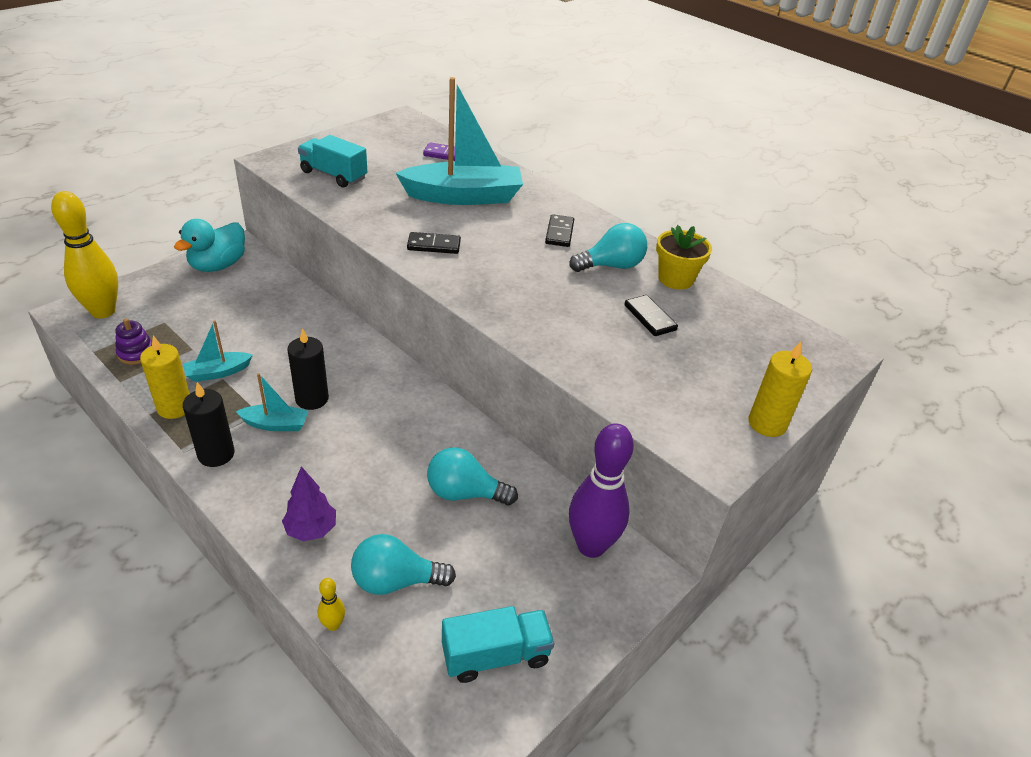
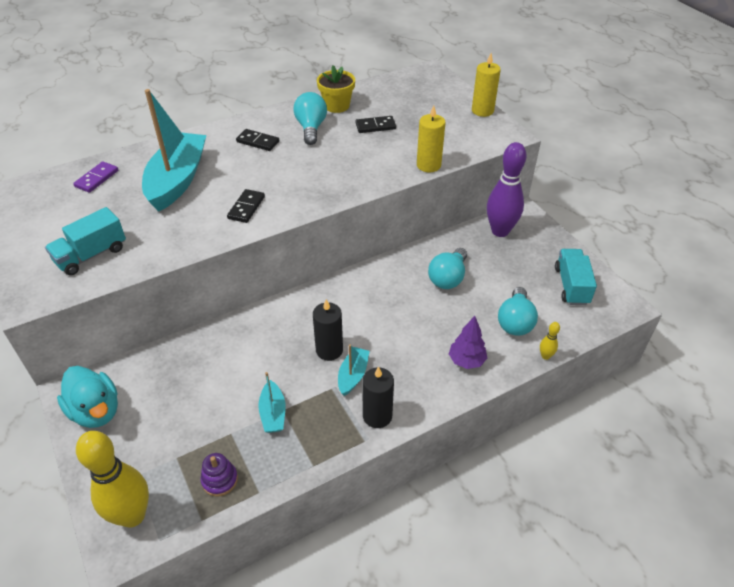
camera: 70 degrees left, 5 degrees up
(174, 407) = (311, 446): yellow candle -> yellow candle (428, 165)

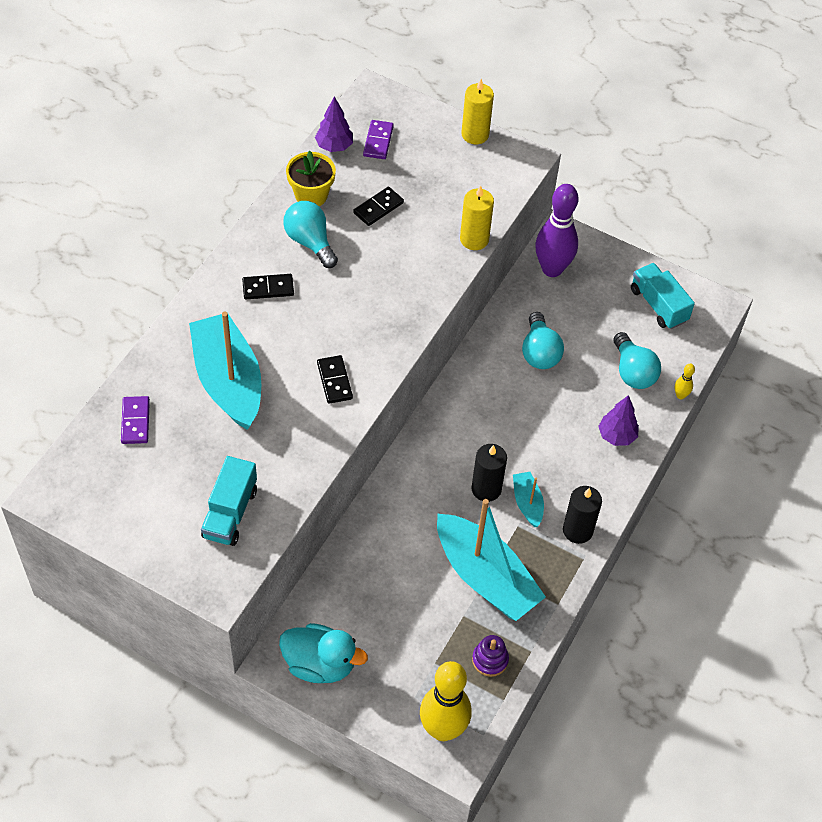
camera: 35 degrees left, 10 degrees up
(273, 413) = (485, 577): turquoise boat -> turquoise boat, size x2.13
(377, 87) = (334, 146): none -> purple tree
(409, 94) = (378, 141): none -> purple domino

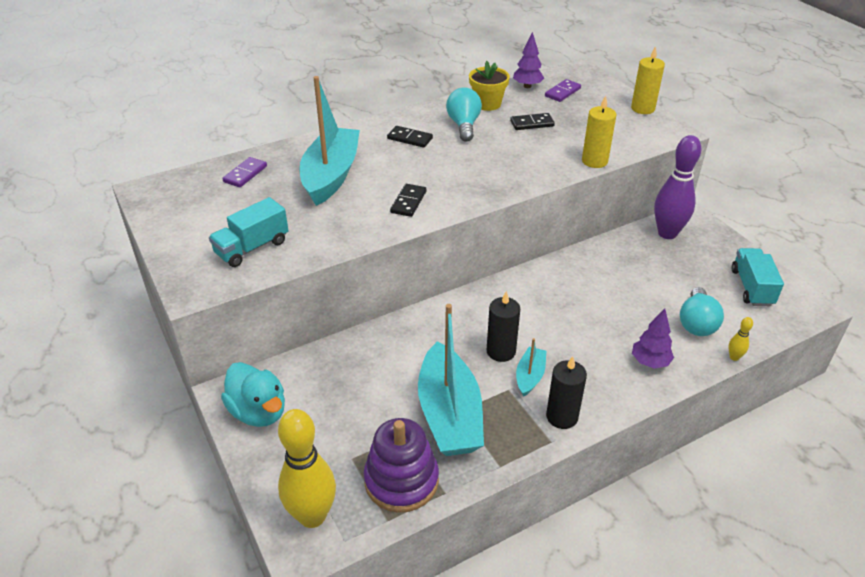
camera: 35 degrees right, 15 degrees down
(490, 660) = (401, 480): purple stacking toy -> purple stacking toy, size x1.92
(539, 352) = (618, 280): turquoise light bulb -> none

